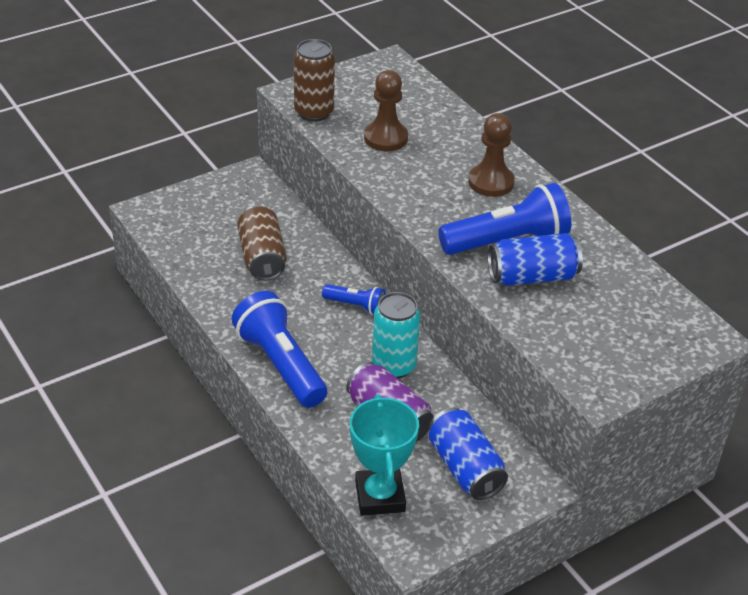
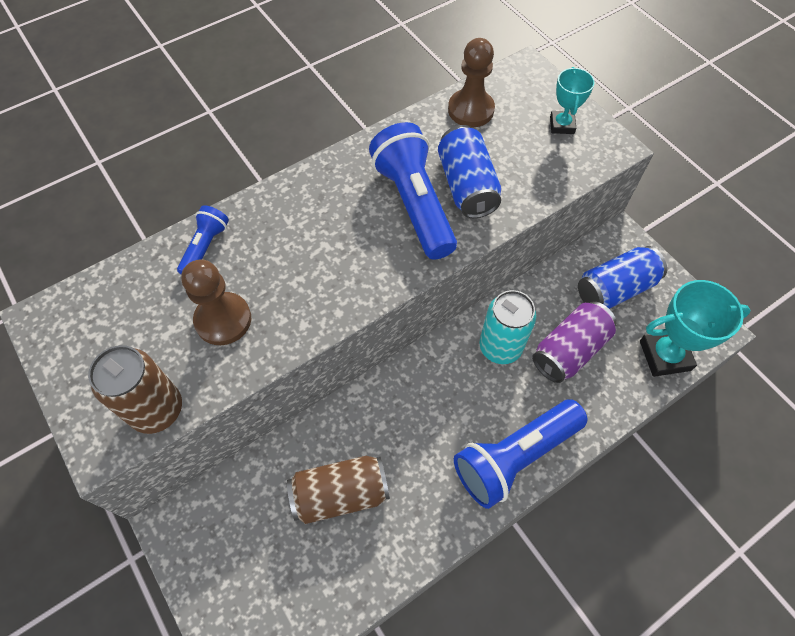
camera: 90 degrees left, 20 degrees up
(356, 306) = (416, 385): blue flashlight -> blue flashlight (205, 247)
(491, 182) = (313, 214): brown pawn -> brown pawn (470, 110)
(626, 355) = (562, 125): none -> turquoise trophy

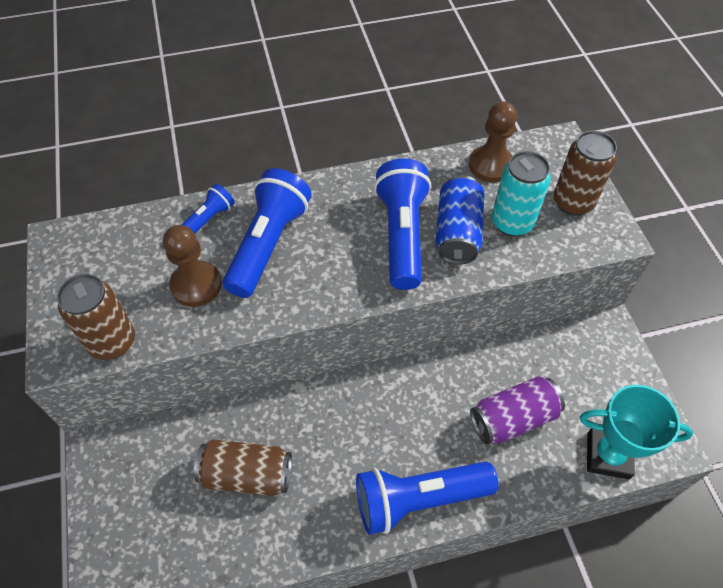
camera: 20 degrees right, 5 degrees down
(282, 254) = (268, 244): none -> blue flashlight
(500, 347) = (447, 393): turquoise can -> turquoise can (512, 222)
(562, 125) = (573, 202): turquoise trophy -> brown can
(615, 289) = (583, 375): blue can -> none

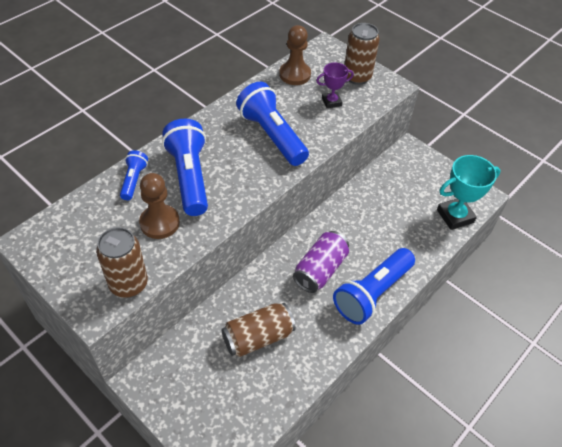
camera: 35 degrees left, 5 degrees down
(457, 232) = (304, 120): blue can -> none
(512, 222) = (331, 102): turquoise can -> purple trophy
(513, 418) = (392, 222): purple can -> purple can (320, 270)

